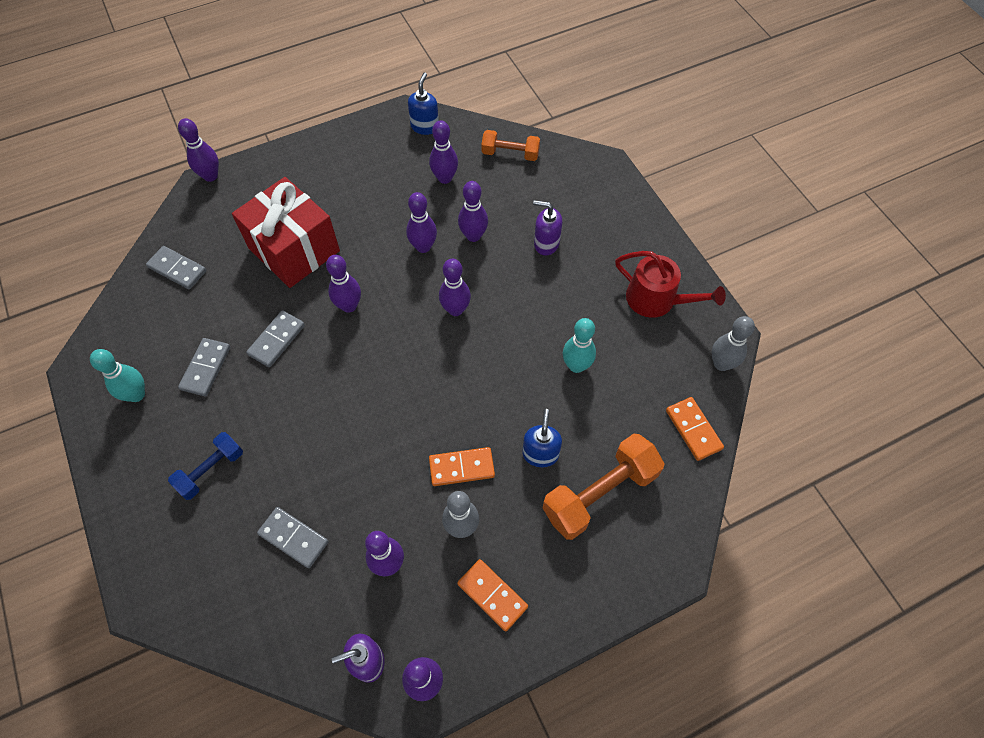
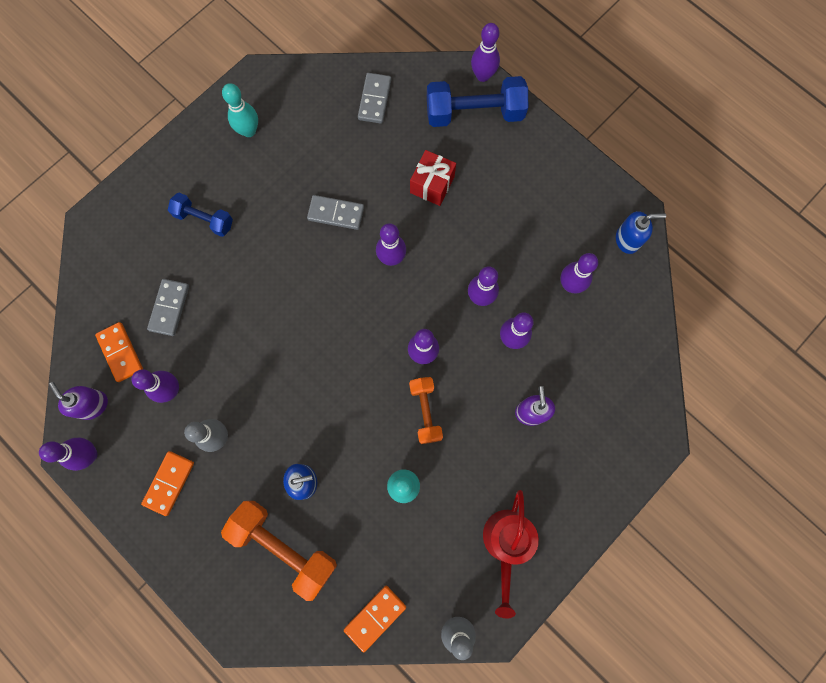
camera: 70 degrees right, 15 degrees up
(205, 368) = (290, 170): grey domino -> none
(243, 194) = (474, 113): none -> blue dumbbell
(294, 249) = (432, 184): red gift -> red gift, size x0.54
(461, 468) = (269, 417): orange domino -> orange domino (120, 352)
(510, 154) = (629, 337): orange dumbbell -> orange dumbbell (425, 411)

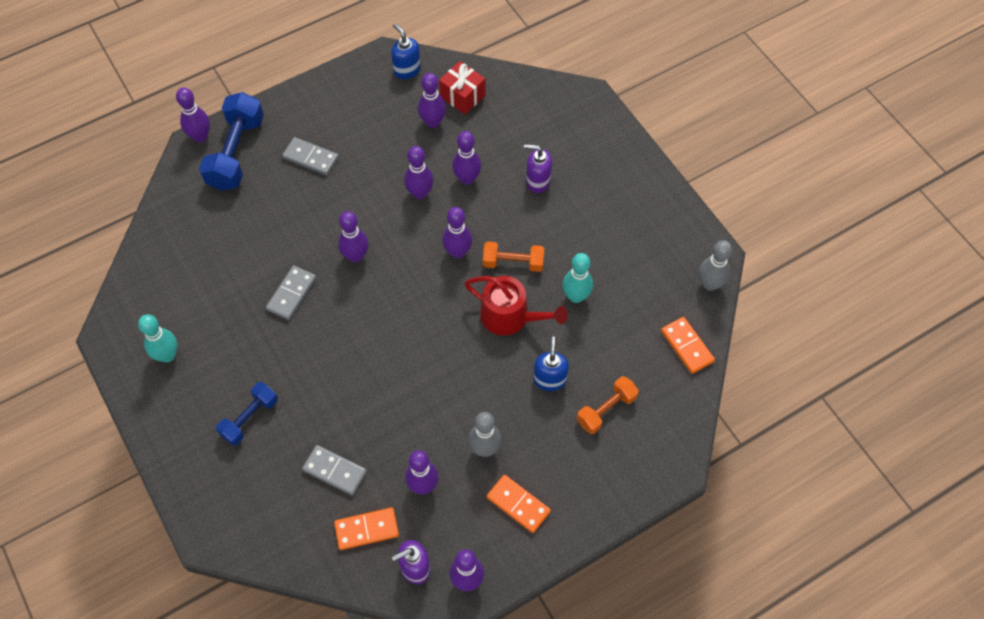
camera: 75 degrees left, 15 degrees down
(284, 546) = (606, 410): orange dumbbell -> orange dumbbell, size x0.60
(374, 99) = (184, 233): grey domino -> grey domino (311, 158)
(432, 184) = (294, 205): red gift -> red gift (462, 96)
(507, 543) = (646, 228): red watering can -> red watering can (510, 316)
(627, 240) = (407, 70): blue soap dispenser -> blue soap dispenser turned 45 degrees counterclockwise

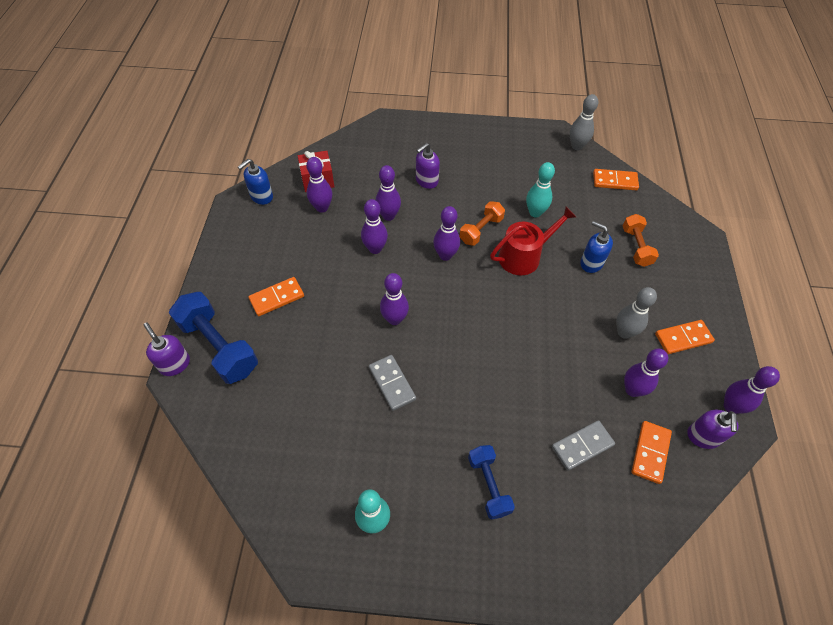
camera: 55 degrees left, 5 degrees down
(200, 136) = (175, 364): purple bowling pin -> purple soap dispenser
(311, 158) = (277, 298): grey domino -> orange domino
(407, 70) = (261, 197): blue soap dispenser -> blue soap dispenser turned 45 degrees counterclockwise

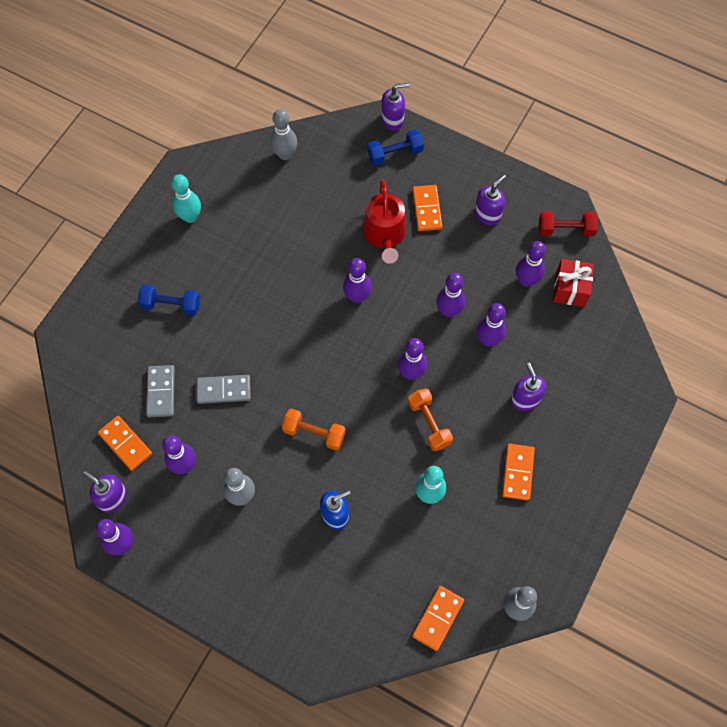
camera: 115 degrees right, 10 degrees up
(219, 346) = (395, 153): blue dumbbell -> blue dumbbell, size x0.60
(252, 453) = (285, 154): none -> grey bowling pin
(261, 197) = (565, 230): blue soap dispenser -> red dumbbell
(265, 251) = (487, 214): none -> purple soap dispenser
(392, 383) = (294, 270): grey domino -> grey domino (224, 390)
(524, 256) = (375, 450): red watering can -> red watering can (385, 235)
(636, 247) = (333, 578): orange dumbbell -> orange dumbbell (314, 433)
(683, 338) = (207, 550): orange domino -> orange domino (518, 472)

